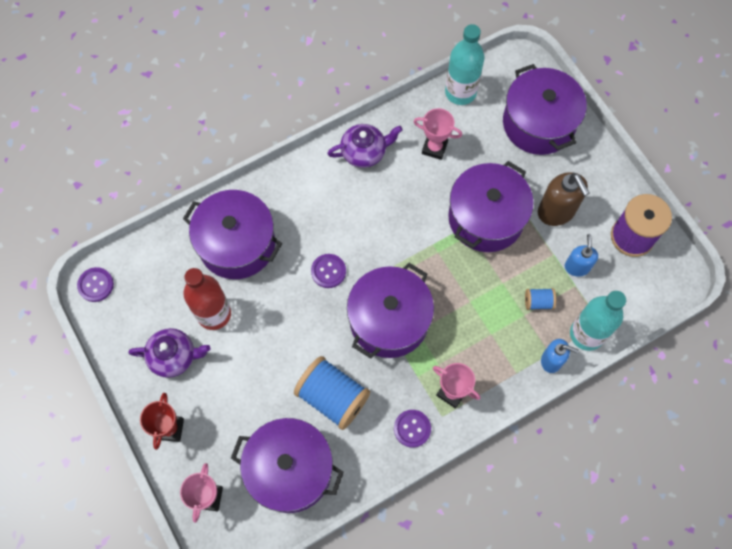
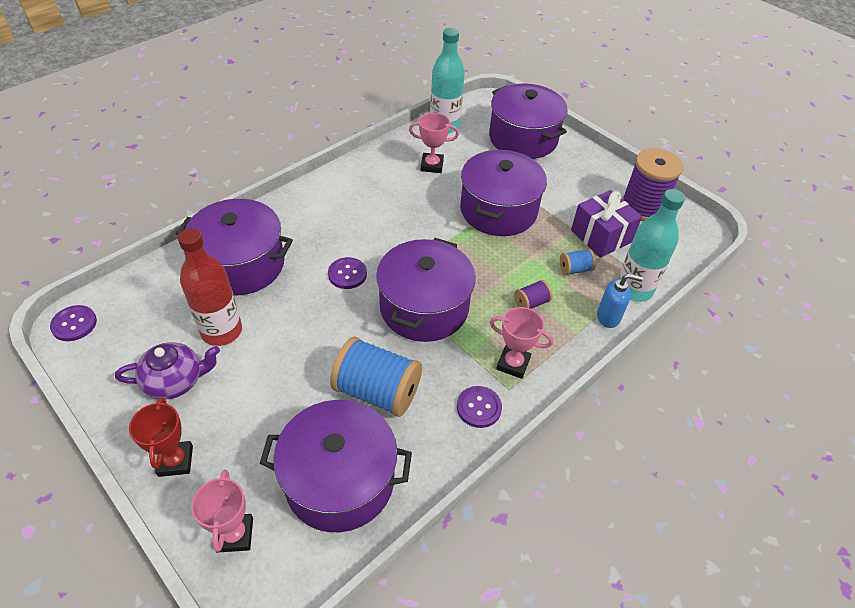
camera: 15 degrees left, 20 degrees down
(364, 152) = (364, 176): purple teapot -> none
(486, 332) = (531, 303): none -> purple spool
(556, 212) = (564, 197): brown soap dispenser -> none
(577, 267) = (601, 236): blue soap dispenser -> purple gift

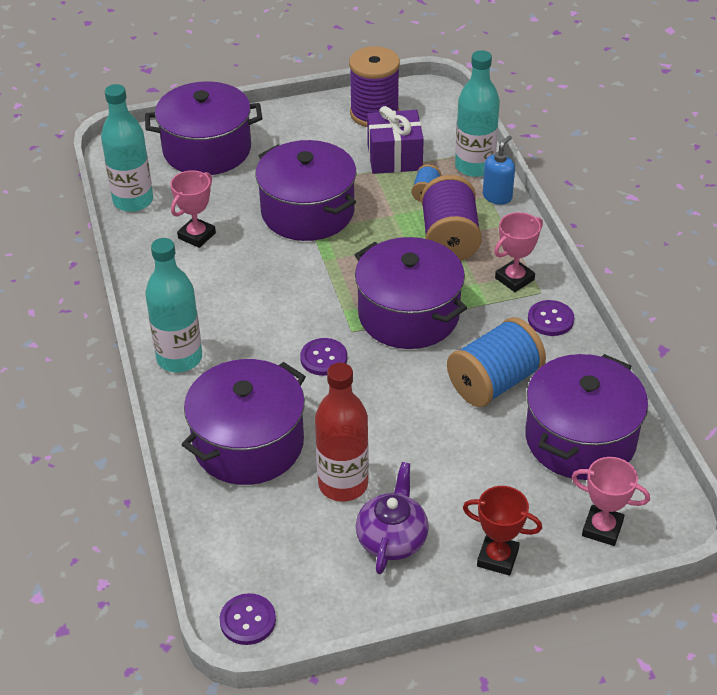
camera: 60 degrees left, 5 degrees down
(307, 201) = (179, 358): none -> turquoise bottle
(531, 303) = (449, 239): purple spool -> purple spool, size x2.15

